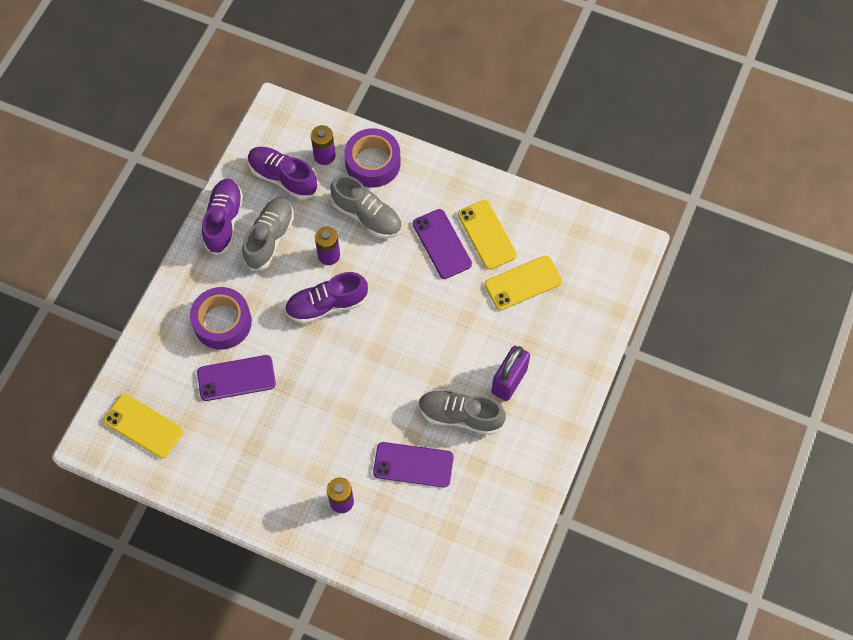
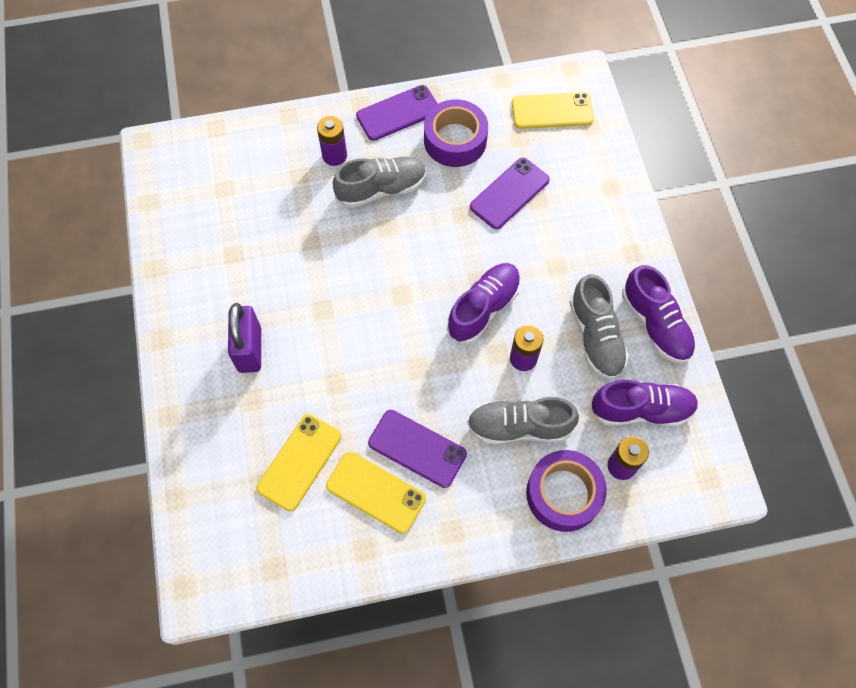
camera: 145 degrees right, 0 degrees up
(222, 322) = (566, 231): purple tape -> purple tape (455, 140)
(413, 464) = (292, 220): purple phone -> purple phone (398, 113)
(460, 416) = (277, 287): grey shoe -> grey shoe (381, 189)

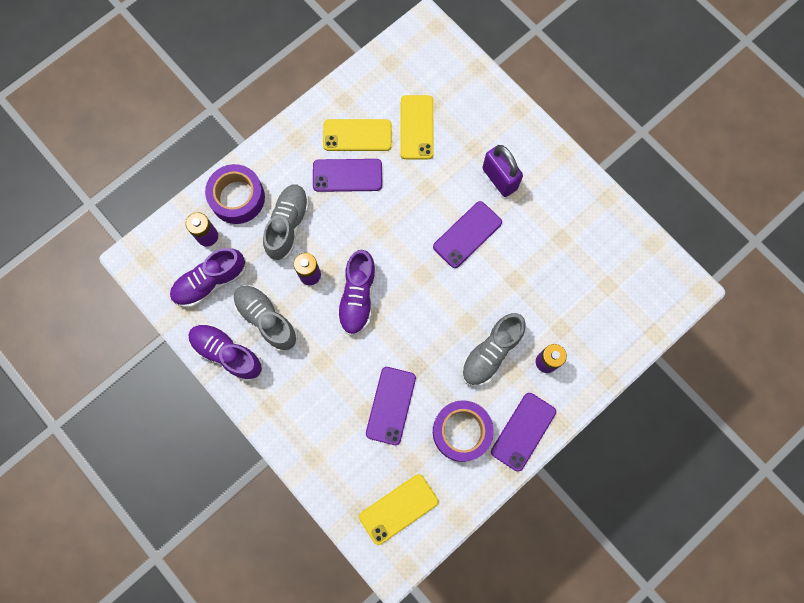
camera: 150 degrees right, 10 degrees up
(326, 310) = (467, 234): none -> purple phone
(519, 427) = (288, 225): grey shoe -> grey shoe turned 45 degrees counterclockwise

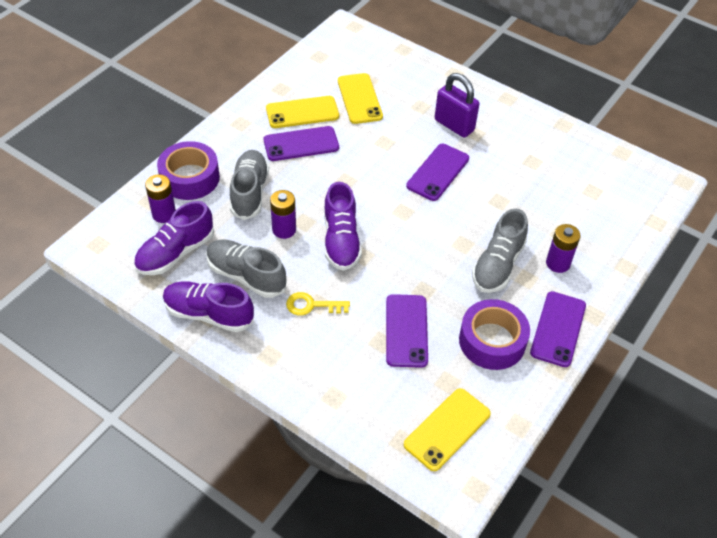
camera: 15 degrees left, 25 degrees down
(316, 362) = (312, 305): none -> yellow key

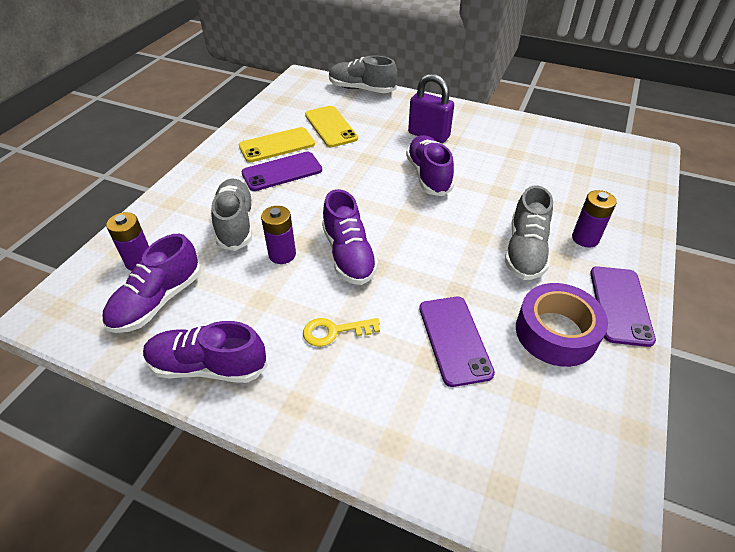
camera: 10 degrees left, 5 degrees down
(190, 178) = (166, 220): purple tape -> none
(246, 276) = (248, 312): grey shoe -> grey shoe (361, 89)
(438, 172) = (428, 175): purple phone -> purple shoe
(447, 429) = (551, 456): yellow phone -> none

